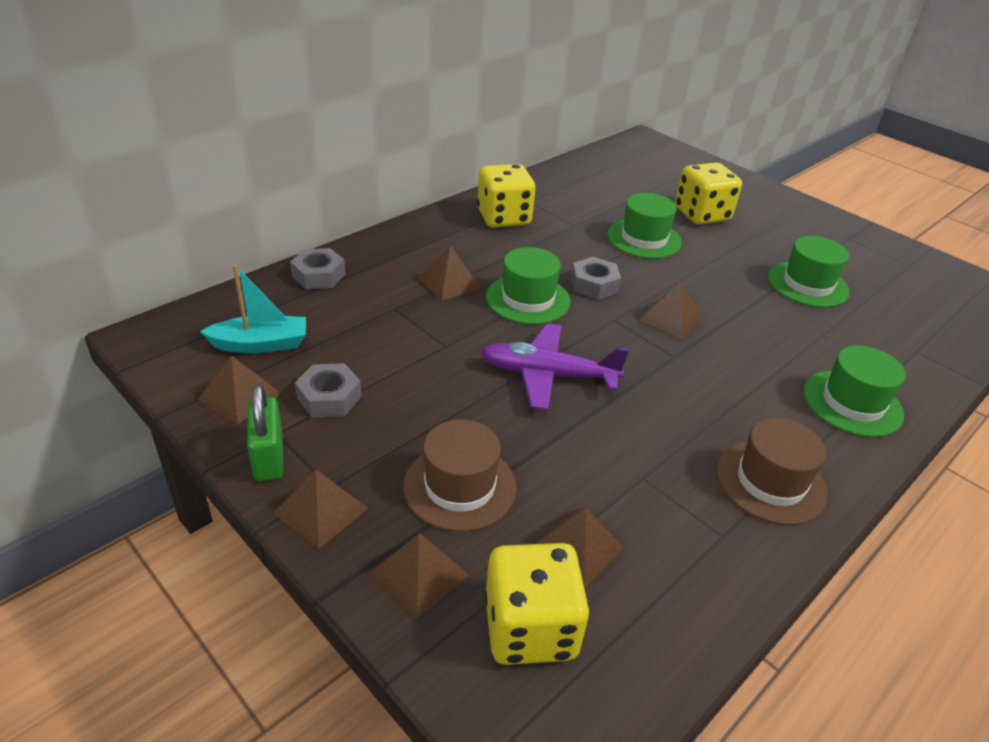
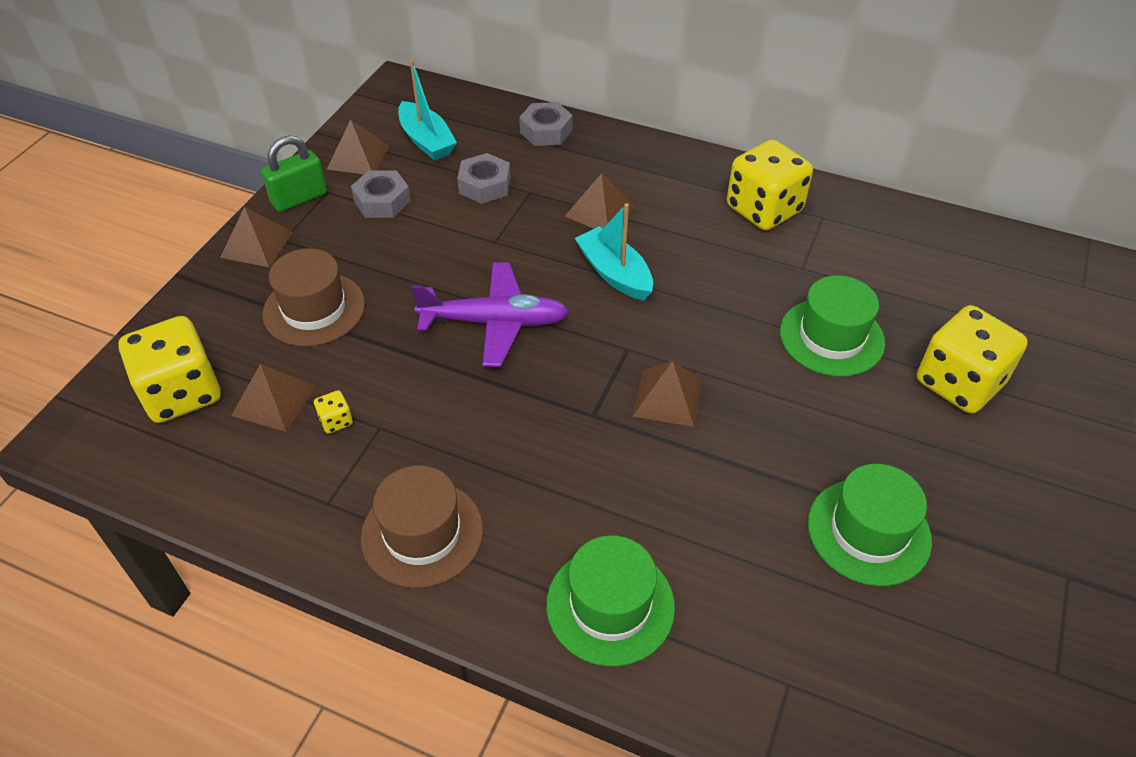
camera: 70 degrees right, 10 degrees up
(419, 574) = (214, 316): brown pyramid -> none
(528, 299) = (614, 273): green hat -> turquoise boat
(547, 375) = (495, 322): purple plane -> purple plane turned 105 degrees clockwise
(594, 284) = (685, 317): grey nut -> grey nut (484, 185)
(624, 506) = (336, 421): none -> yellow dice

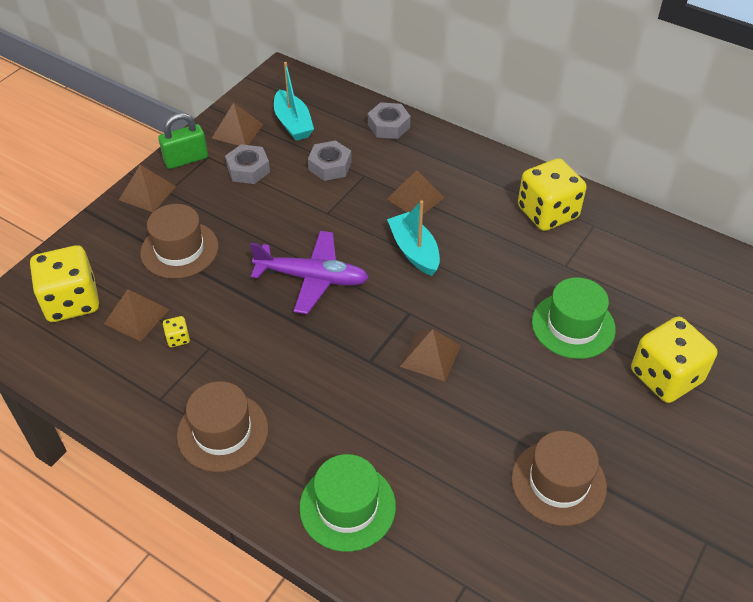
camera: 10 degrees right, 0 degrees up
(868, 531) = (558, 482): green hat -> brown hat

